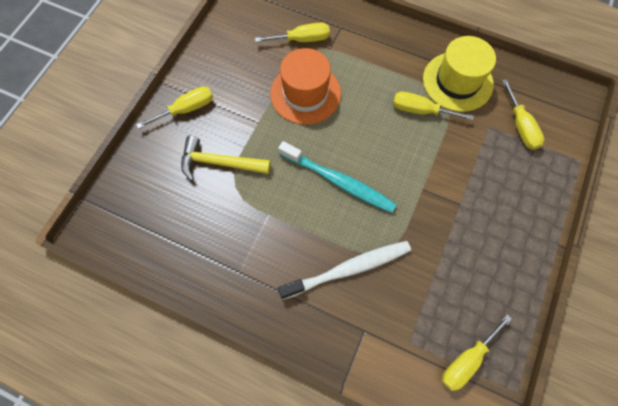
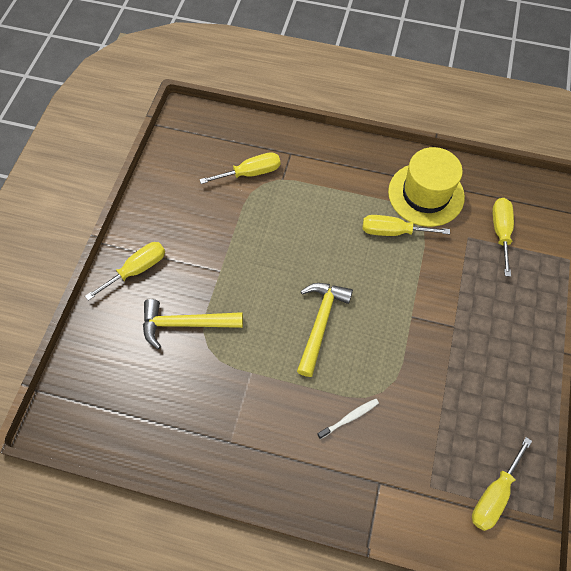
camera: 10 degrees left, 5 degrees down
(305, 93) = (266, 232): orange hat -> none
(339, 181) = (320, 323): turquoise toothbrush -> yellow hammer
(348, 269) = (349, 418): white toothbrush -> white toothbrush, size x0.46
(520, 126) = (500, 232): yellow screwdriver -> yellow screwdriver turned 150 degrees counterclockwise

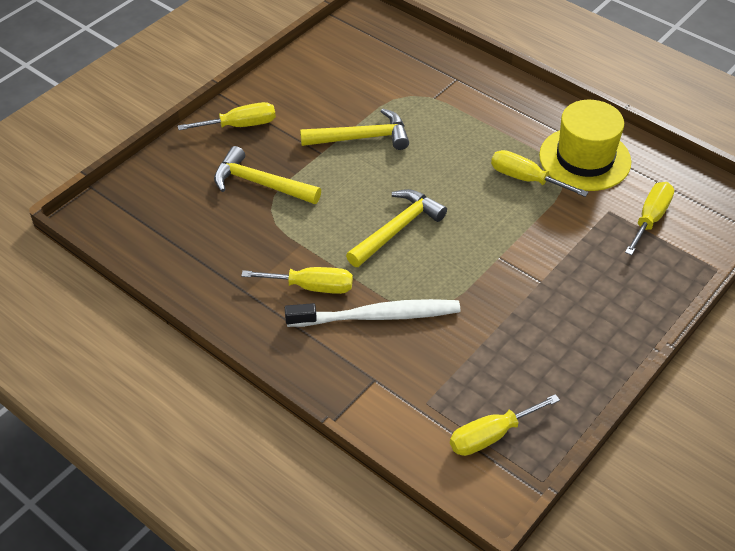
camera: 25 degrees right, 15 degrees down
(245, 242) = (361, 138): none -> yellow hammer
(250, 173) = (403, 83): yellow screwdriver -> yellow screwdriver (312, 287)
(349, 418) = (377, 316): white toothbrush -> white toothbrush, size x2.16

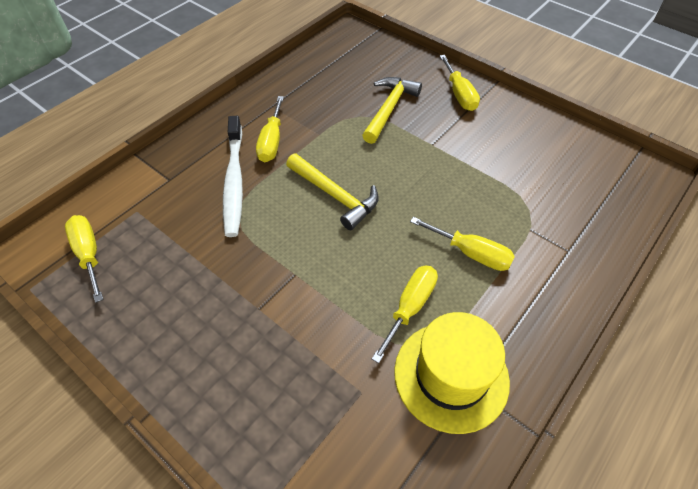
camera: 90 degrees right, 5 degrees up
(361, 138) = (456, 171): yellow hammer -> none
(650, 218) = (348, 443): yellow screwdriver -> yellow screwdriver (471, 253)

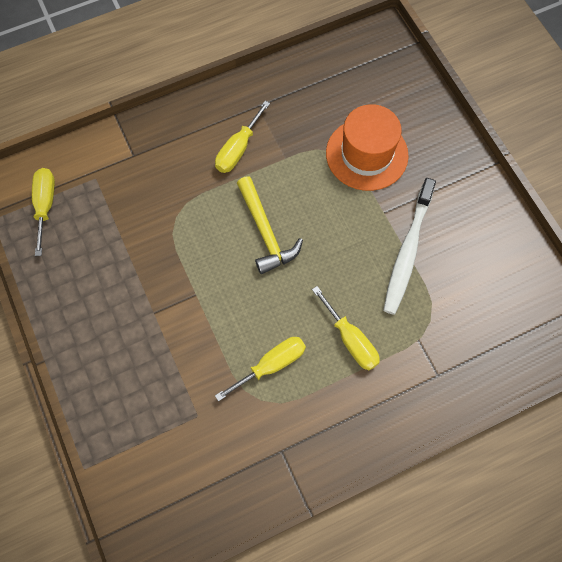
camera: 25 degrees right, 15 degrees up
(234, 181) = (186, 180): white toothbrush -> white toothbrush (407, 251)
(389, 109) = (366, 154): yellow hammer -> orange hat
(451, 375) = (271, 435): yellow hat -> none
(459, 94) = (447, 164): yellow screwdriver -> none

